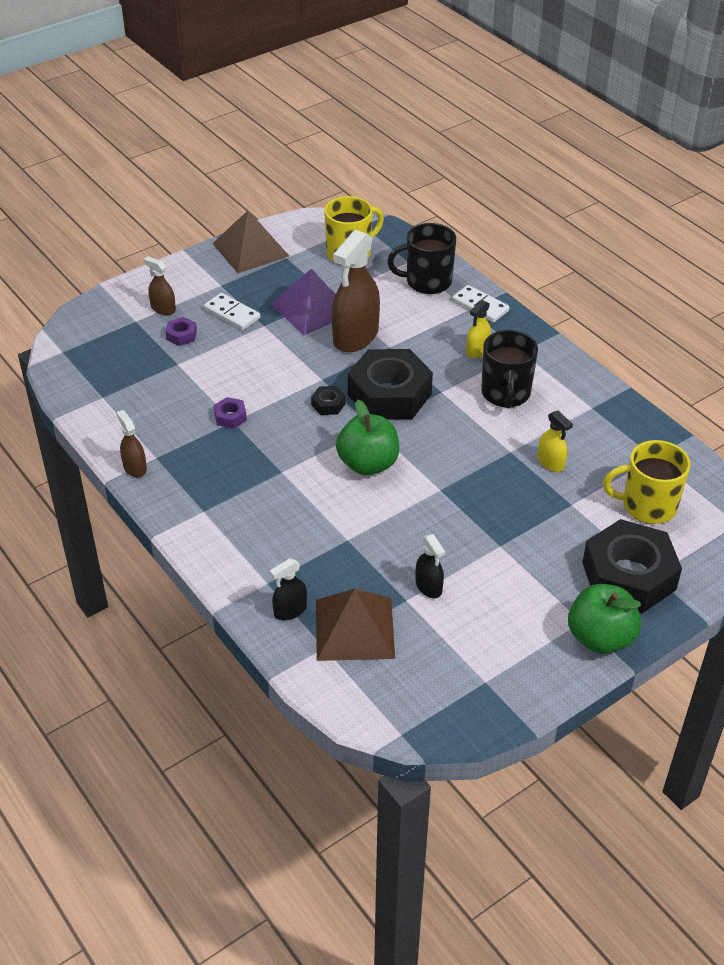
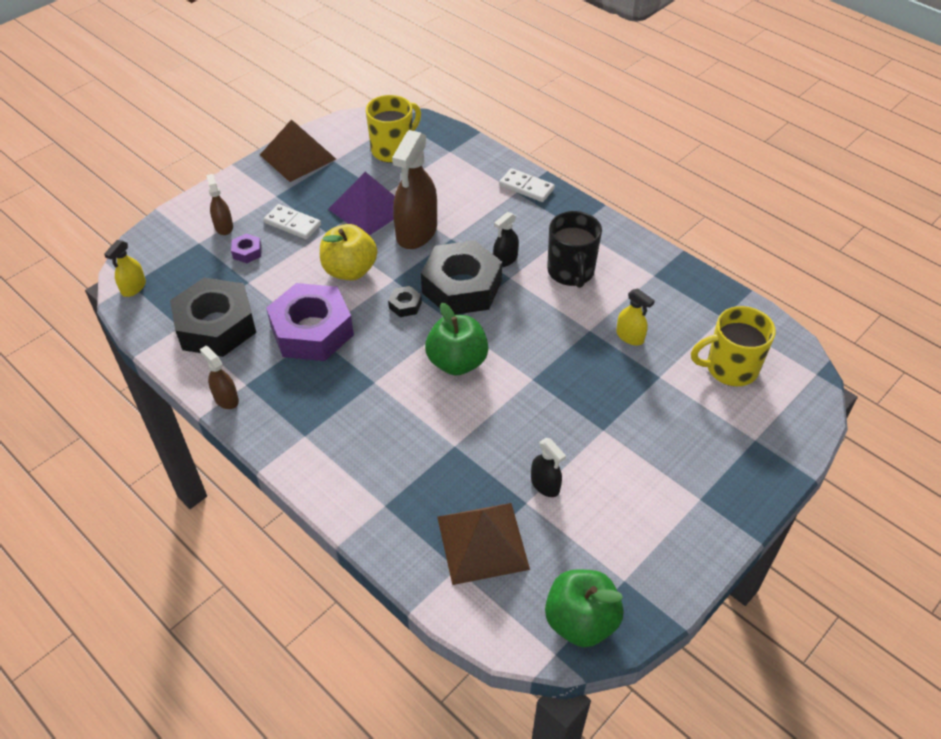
camera: 10 degrees left, 5 degrees up
(163, 308) = (224, 227): brown spray bottle -> brown spray bottle turned 45 degrees clockwise
(230, 417) = (312, 331): purple nut -> purple nut, size x2.47
(280, 365) = (350, 270): none -> yellow apple
(290, 610) = (414, 532): black spray bottle -> black spray bottle (505, 259)
(427, 282) = (472, 169): black mug -> none
(477, 350) = (534, 232): yellow spray bottle -> yellow spray bottle (133, 287)
(600, 638) = (722, 514): green apple -> green apple (580, 621)
(628, 576) = (732, 443): black nut -> black nut (216, 326)

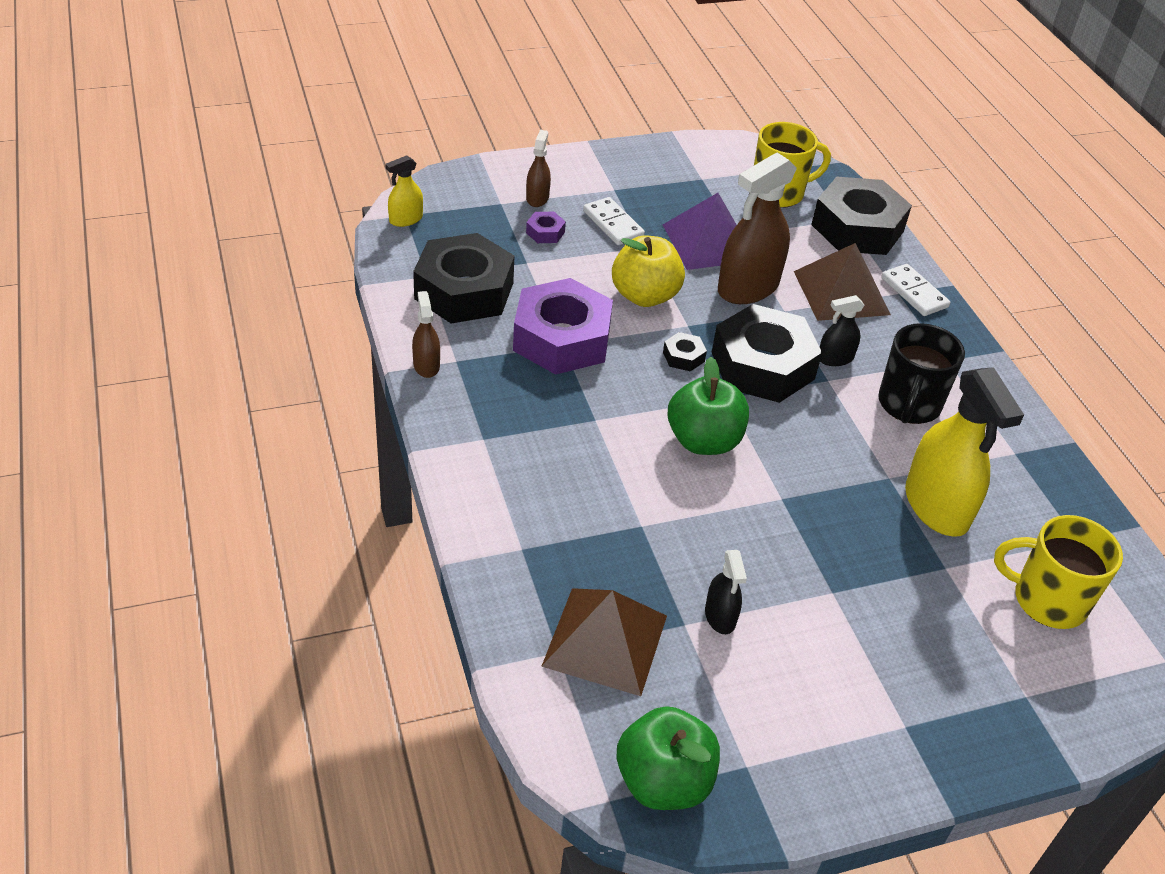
camera: 25 degrees right, 5 degrees down
(298, 157) = (664, 159): brown pyramid -> brown pyramid (841, 293)
(462, 154) = (857, 228): none -> black nut
(630, 336) = (936, 506): yellow spray bottle -> yellow spray bottle, size x2.03

